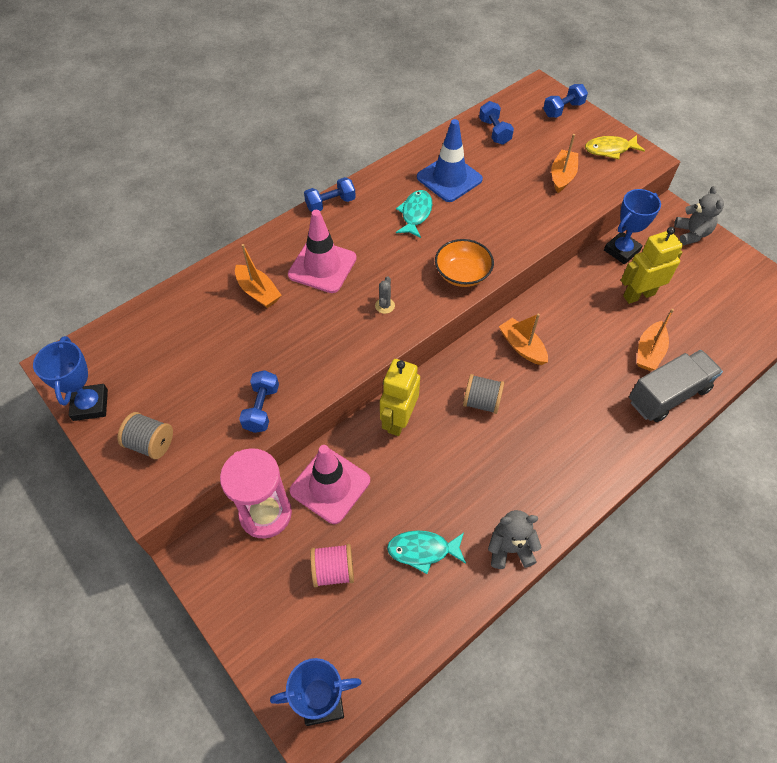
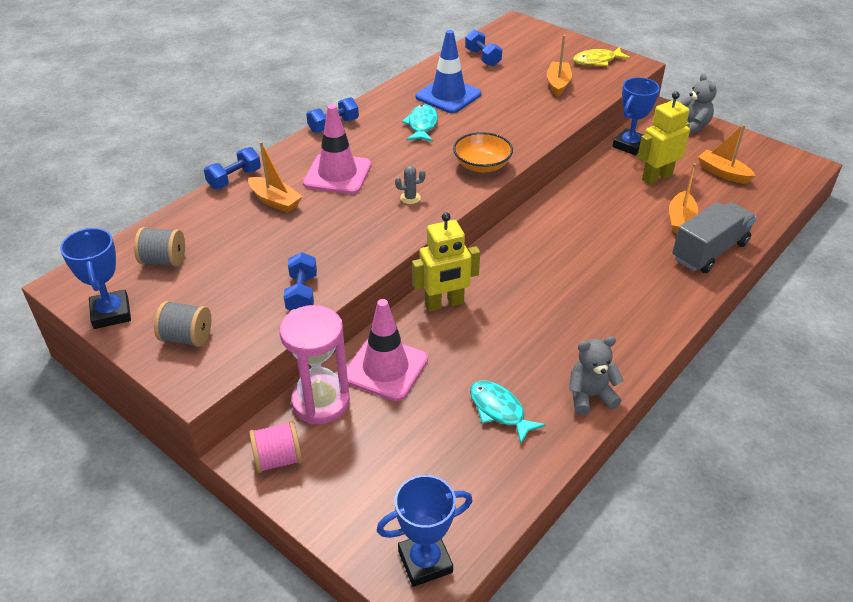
camera: 10 degrees left, 15 degrees down
(333, 570) = (407, 441): pink spool -> pink spool (278, 459)
(384, 306) = (410, 198): grey cactus -> grey cactus turned 75 degrees clockwise
(398, 420) = (444, 304): yellow robot -> yellow robot turned 120 degrees counterclockwise
(422, 550) = (499, 410): turquoise fish -> turquoise fish turned 60 degrees clockwise
(481, 402) = (526, 279): grey spool -> grey spool (164, 260)
(522, 347) = (554, 230): orange boat -> orange boat (723, 173)
(563, 110) = (544, 36): blue dumbbell -> blue dumbbell (234, 179)

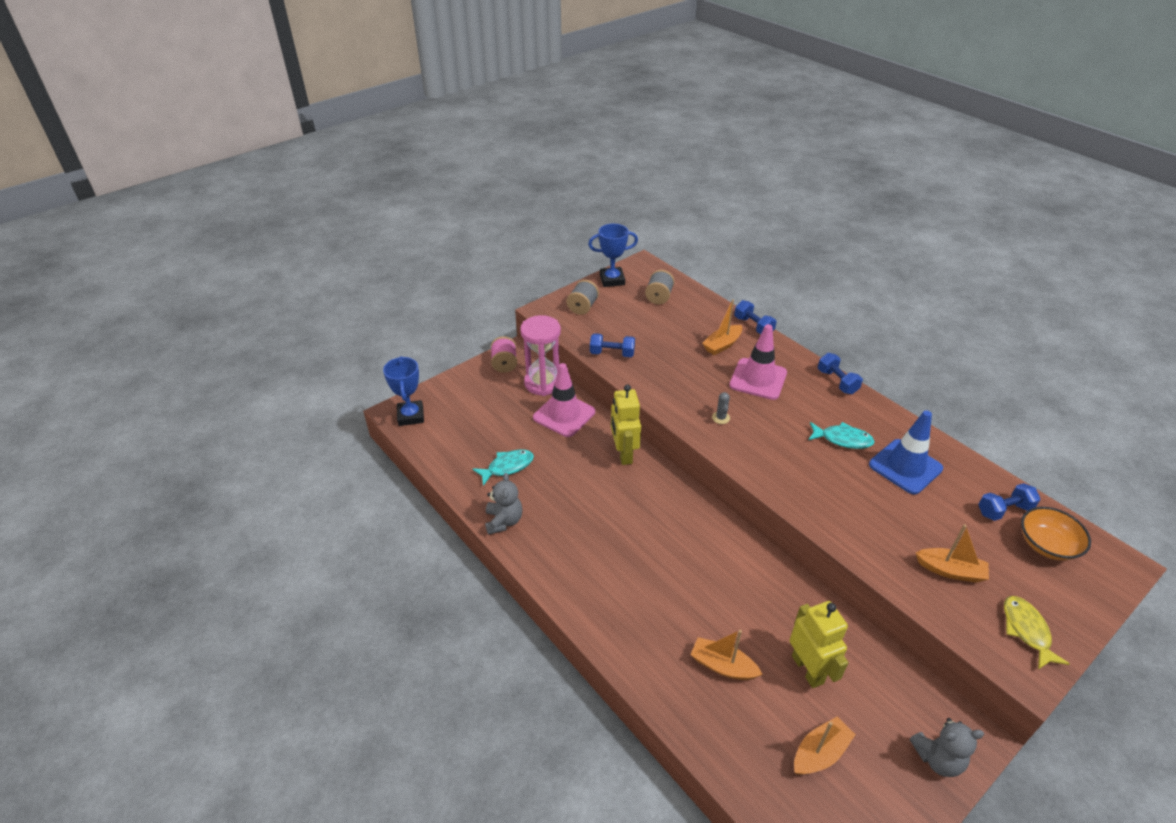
camera: 100 degrees right, 0 degrees up
(482, 165) = (770, 472): orange bowl -> orange bowl (1047, 545)
(629, 145) = (878, 662): blue trophy -> none
(709, 251) = (665, 675): grey truck -> none

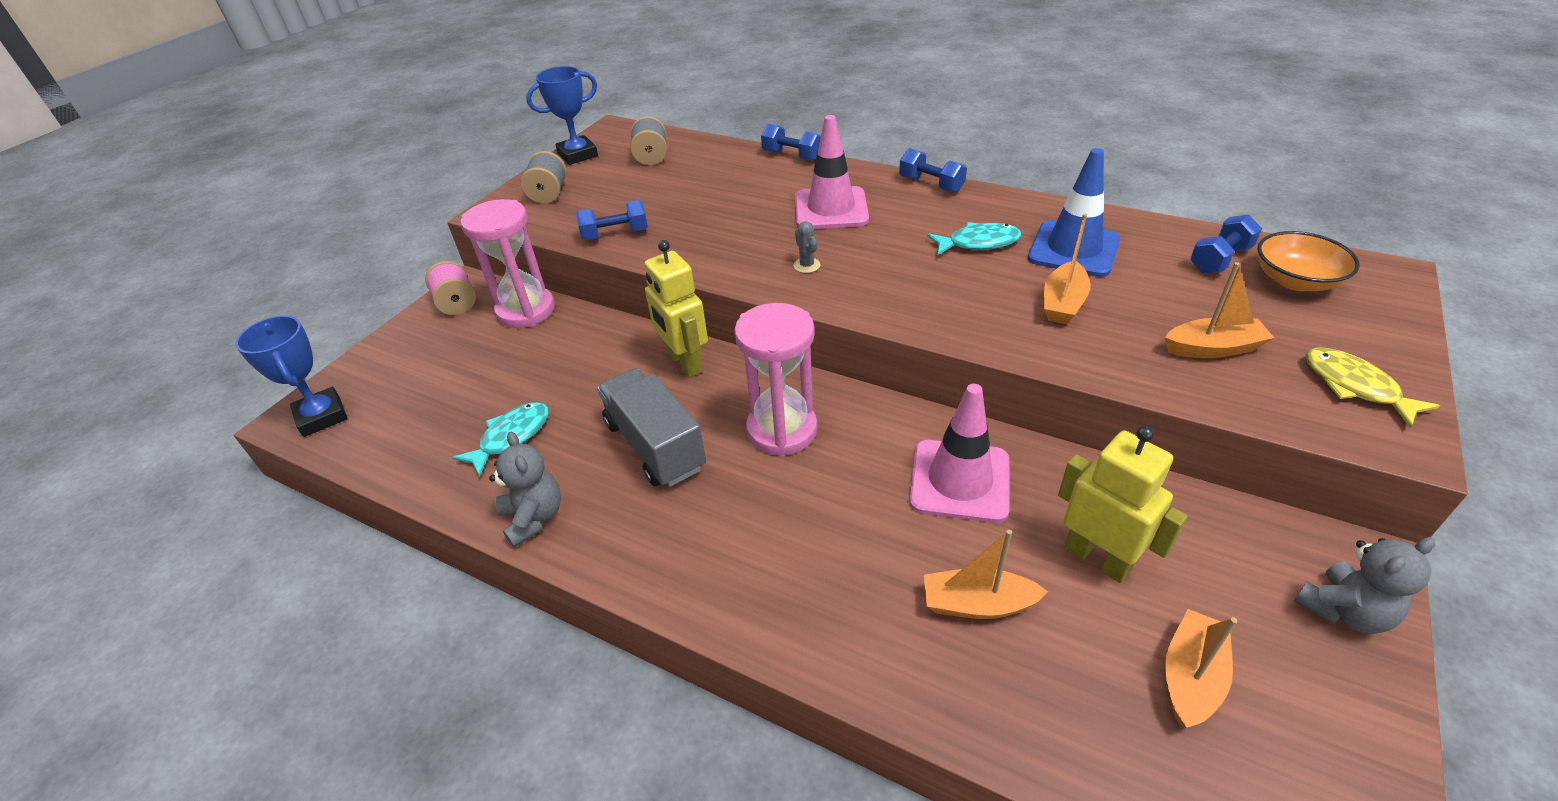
camera: 20 degrees left, 0 degrees up
(564, 415) = (574, 341): pink traffic cone -> pink traffic cone (959, 481)
(585, 502) = (655, 446): none -> grey truck
(662, 520) = (782, 430): none -> pink hourglass
(722, 345) = (763, 185): orange boat -> orange boat (1063, 303)

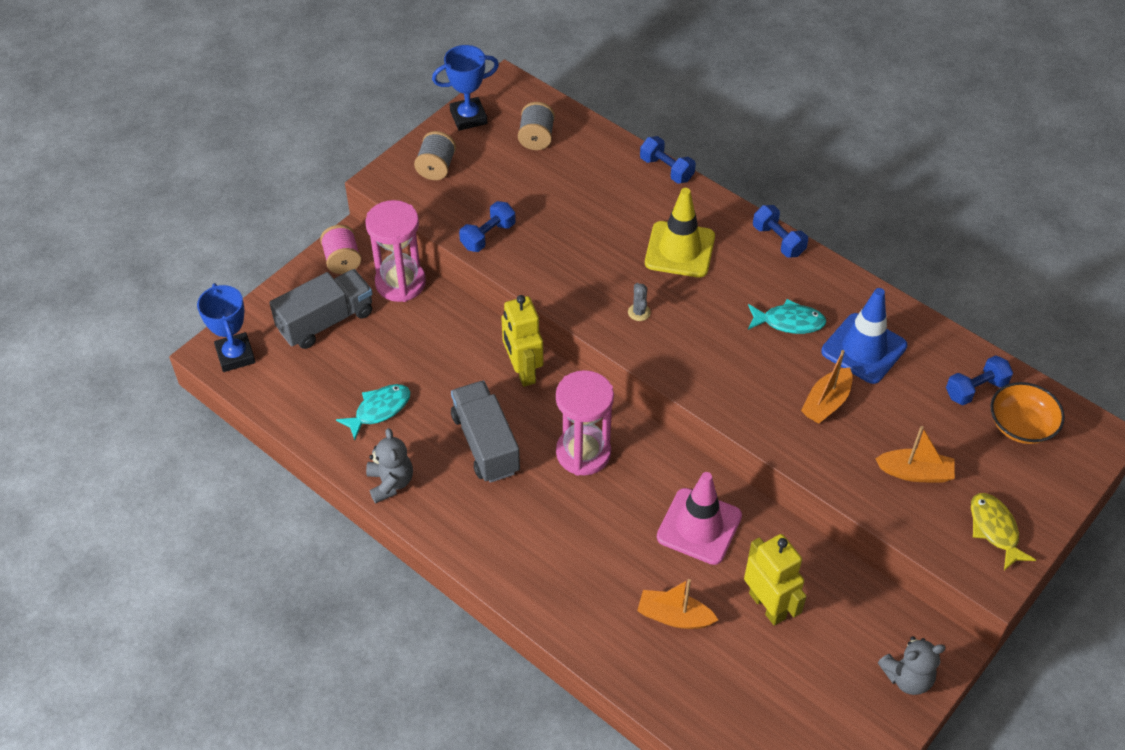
camera: 10 degrees right, 10 degrees up
(438, 361) = (326, 321): none -> grey truck
(615, 234) = (488, 236): blue dumbbell -> blue dumbbell turned 45 degrees counterclockwise
(831, 209) = (680, 250): pink traffic cone -> yellow traffic cone
(1191, 677) = (786, 692): orange boat -> none

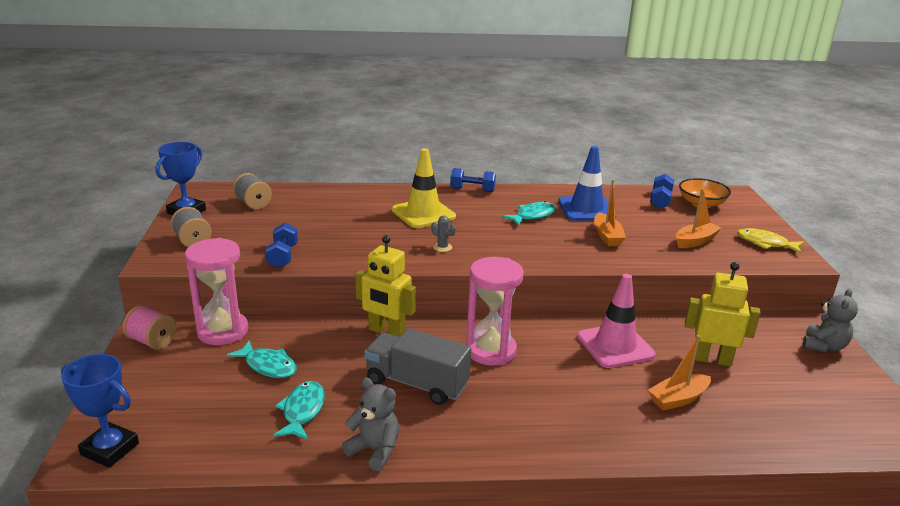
camera: 45 degrees left, 25 degrees down
(326, 321) = (181, 382): grey truck -> none
(398, 346) = (268, 366): none -> turquoise fish
(666, 169) = (362, 187): blue dumbbell -> none

